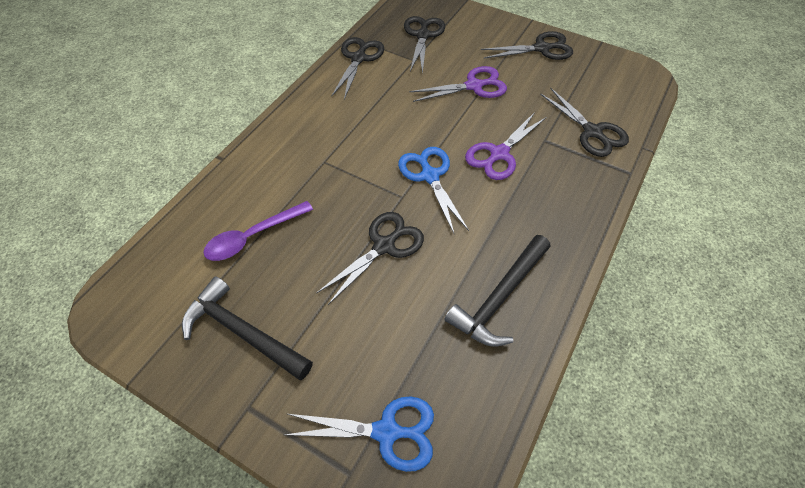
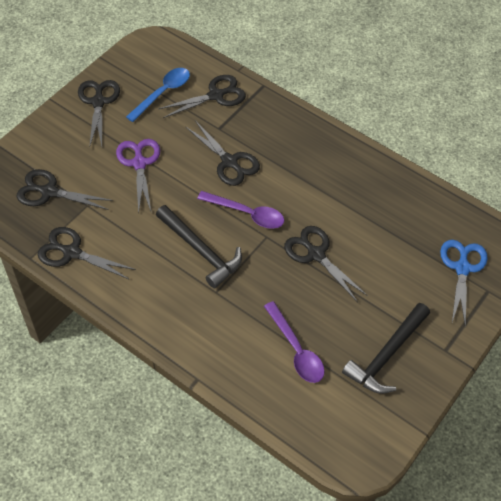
camera: 85 degrees left, 0 degrees up
(430, 176) = (247, 214): blue scissors -> purple spoon
(499, 154) = (229, 162): purple scissors -> black scissors
(499, 298) = (368, 189): black hammer -> black hammer (201, 251)
(575, 90) = (163, 93): none -> blue spoon

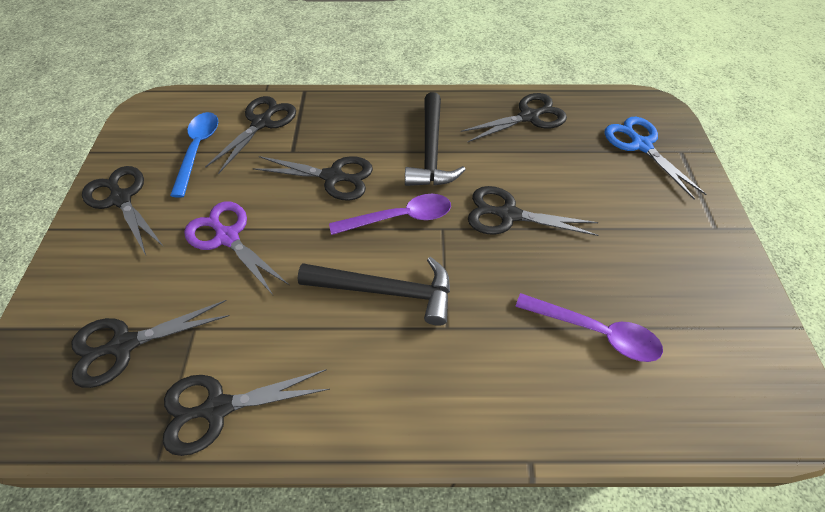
camera: 35 degrees left, 0 degrees up
(386, 355) = (678, 271): black hammer -> black hammer (431, 151)
(403, 198) = (528, 117): none -> black scissors

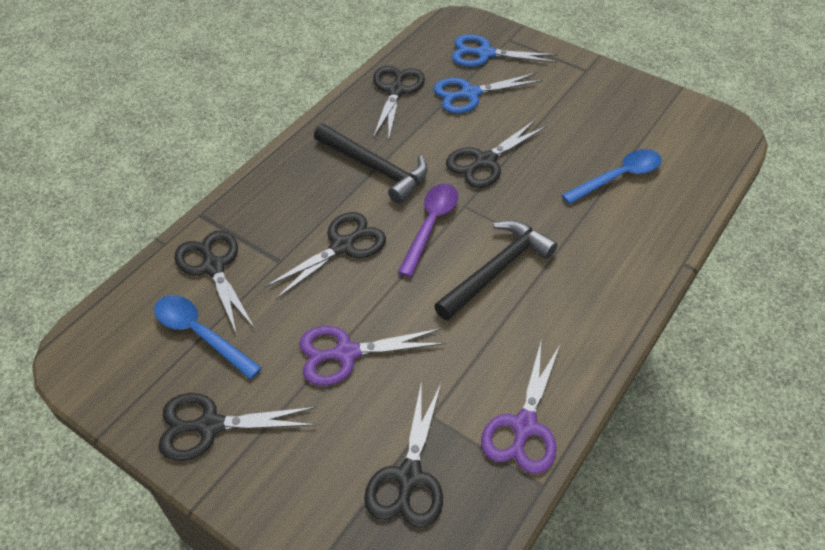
camera: 55 degrees left, 5 degrees down
(218, 408) = (524, 426): black scissors -> purple scissors
(579, 162) = (470, 94): none -> blue scissors
(595, 332) = (618, 177): purple spoon -> blue spoon

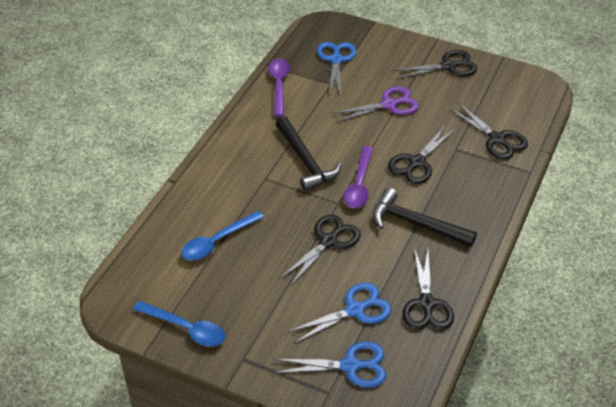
camera: 170 degrees right, 5 degrees down
(200, 334) = (480, 103): blue spoon -> blue spoon (186, 328)
(409, 476) = (336, 60): black scissors -> blue scissors
(497, 269) = (305, 161): black hammer -> black hammer turned 60 degrees counterclockwise
(524, 426) = (279, 85): purple scissors -> purple spoon

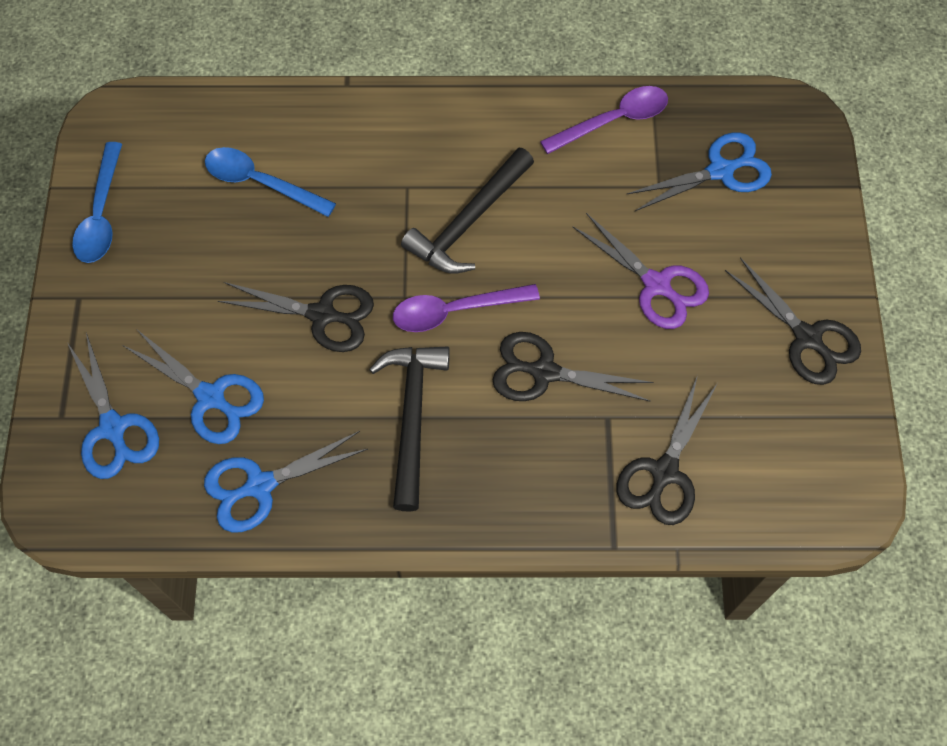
camera: 65 degrees right, 20 degrees up
(426, 304) = (260, 485): black scissors -> blue scissors

